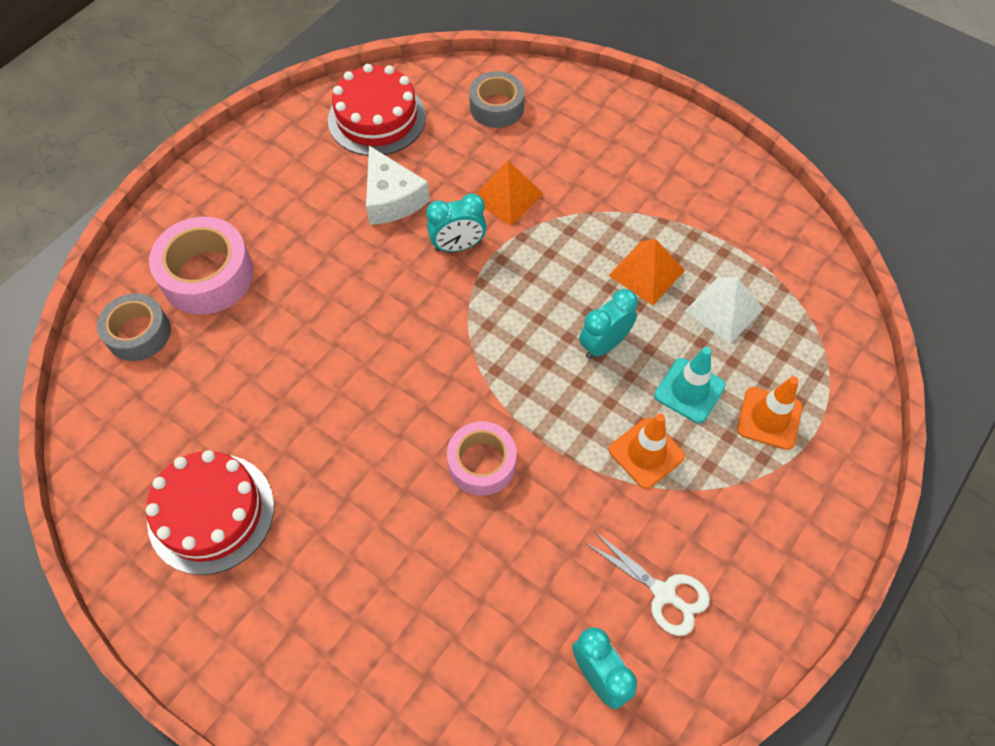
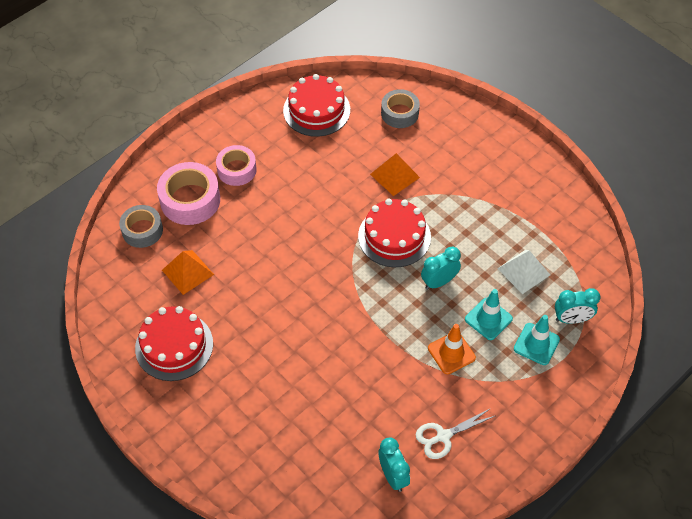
camera: 10 degrees right, 5 degrees down
(391, 198) = (317, 166): white cheese -> none
(458, 246) = (355, 204): turquoise clock -> turquoise clock (571, 319)
(482, 463) = (345, 343): pink tape -> pink tape (237, 170)
(524, 285) = (394, 236): none -> red cake
(646, 272) = (477, 240): orange pyramid -> orange pyramid (188, 272)
(663, 593) = (443, 436): white scissors -> white scissors turned 105 degrees clockwise
(769, 418) = (536, 344): orange traffic cone -> turquoise traffic cone

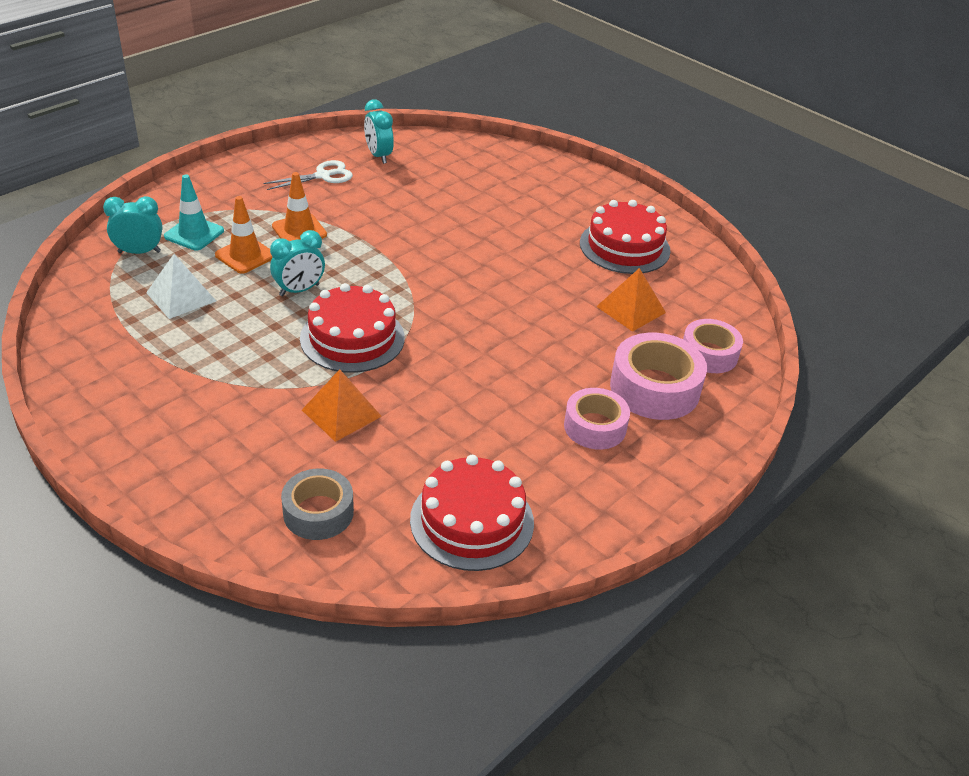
camera: 175 degrees right, 15 degrees down
(142, 230) = (709, 354): grey tape -> pink tape
(488, 319) = (245, 255): turquoise traffic cone -> orange traffic cone

